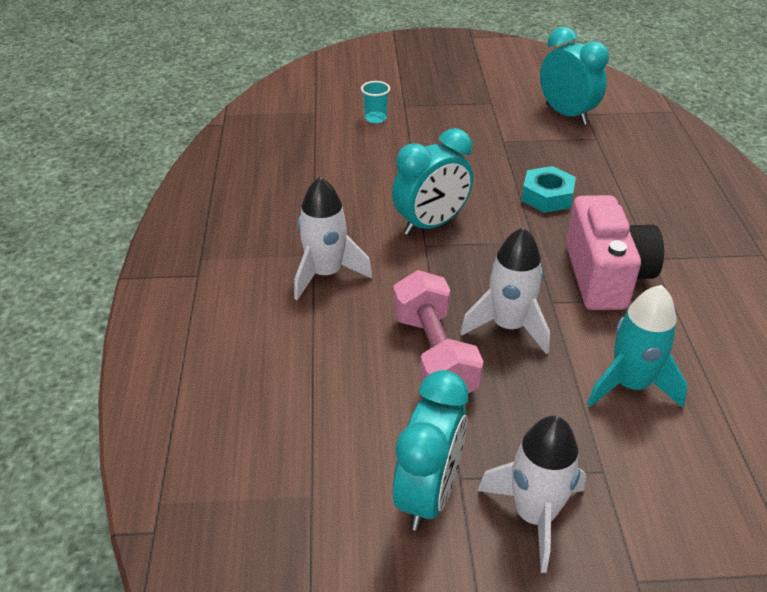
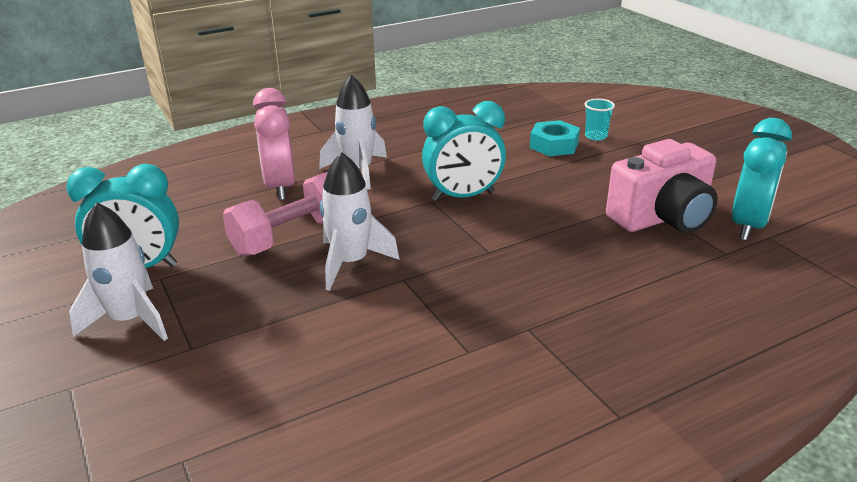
camera: 65 degrees right, 10 degrees down
(317, 339) = (280, 187): none -> pink clock
(431, 224) = (463, 196): turquoise clock -> turquoise clock turned 45 degrees counterclockwise
(547, 196) = (572, 244): turquoise nut -> turquoise nut (554, 145)
(605, 276) = (468, 302): pink camera -> pink camera (662, 218)
(630, 385) = (310, 345): turquoise rocket -> none

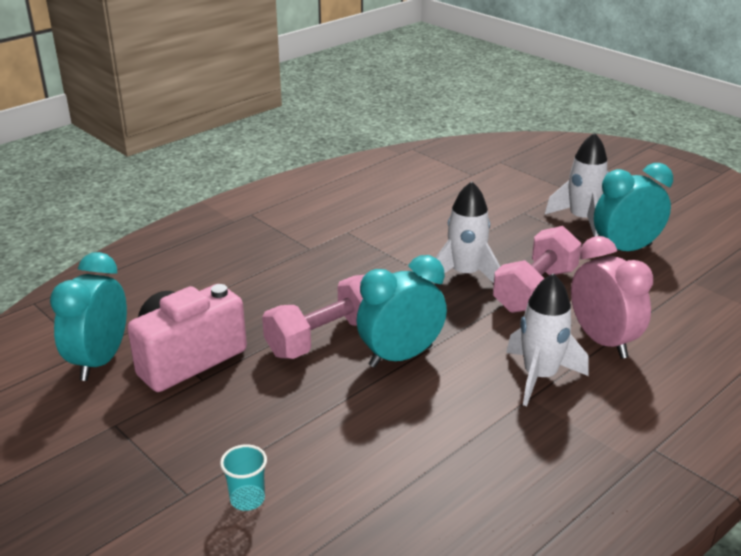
camera: 165 degrees right, 0 degrees up
(528, 218) = (325, 338): none -> pink dumbbell
(554, 145) = (309, 466): turquoise nut -> none

